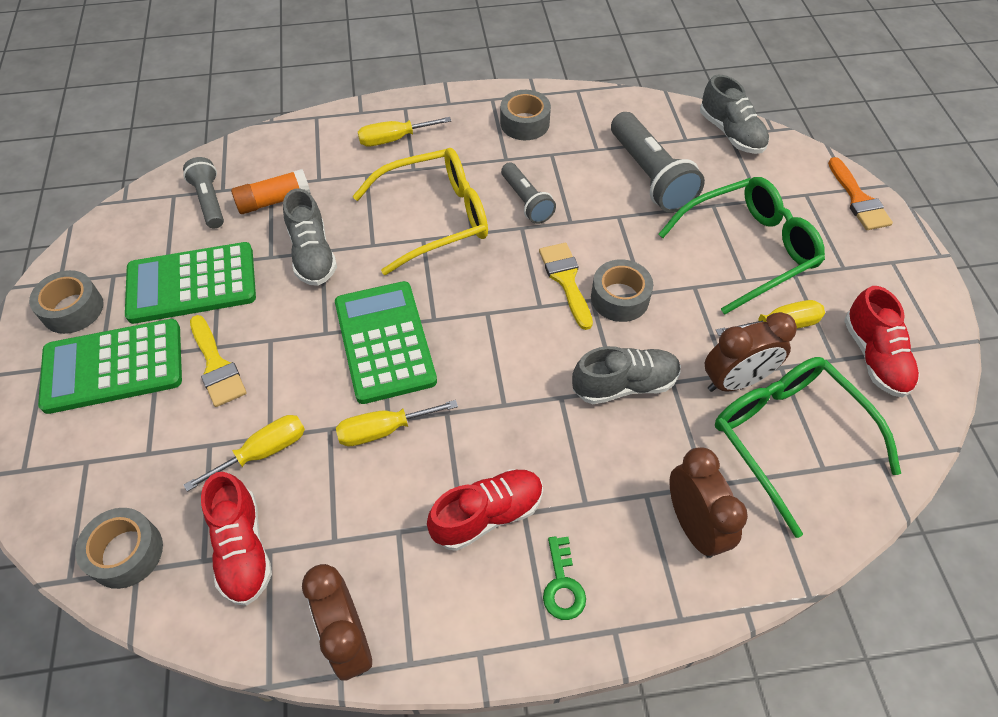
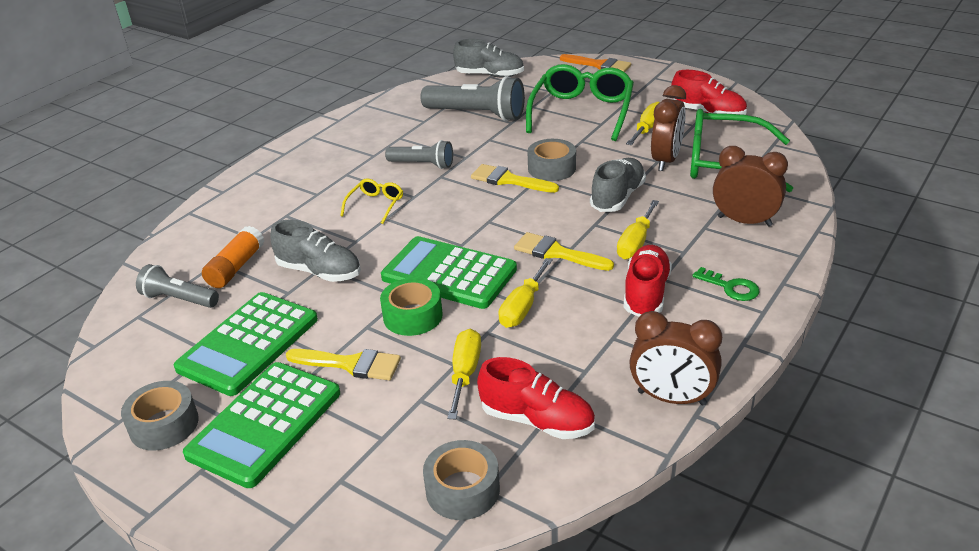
camera: 45 degrees left, 20 degrees down
(307, 360) = (412, 316): none -> green tape
(394, 139) = (275, 189): yellow screwdriver -> yellow screwdriver (635, 243)
(434, 218) = (375, 205): yellow glasses -> yellow glasses, size x0.47
(486, 399) = (556, 253): none -> yellow brush
(524, 123) = (356, 134): grey tape -> none

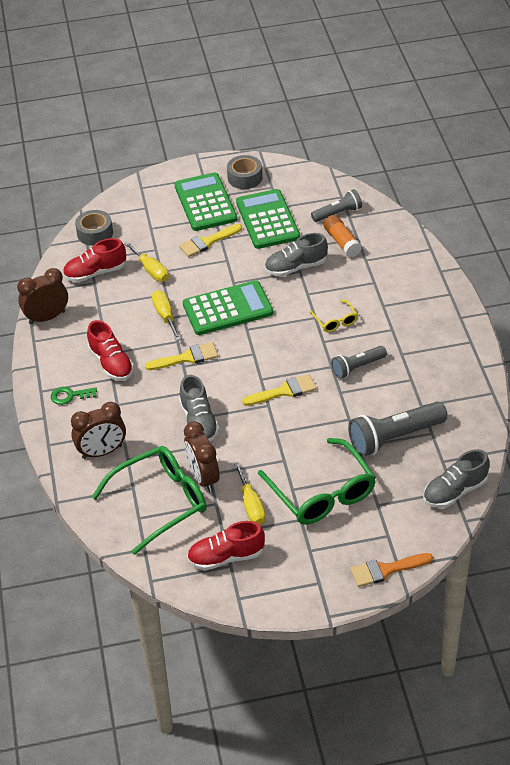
camera: 135 degrees right, 10 degrees up
(412, 316) = (213, 278): green tape -> none
(551, 168) = (270, 419): grey tape -> none
(635, 243) = (150, 393): yellow screwdriver -> none

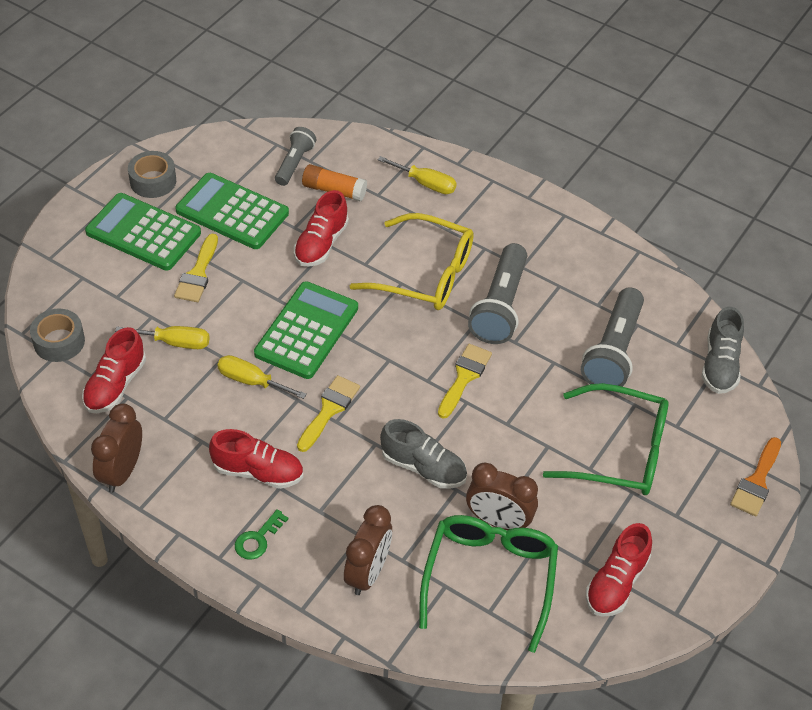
camera: 50 degrees left, 5 degrees up
(251, 505) = (574, 513): yellow screwdriver -> yellow screwdriver (425, 184)
(296, 267) = (321, 244): grey shoe -> red shoe
(335, 321) = (424, 274): yellow glasses -> yellow glasses, size x2.14
(357, 367) = (500, 306): grey flashlight -> grey flashlight, size x1.67

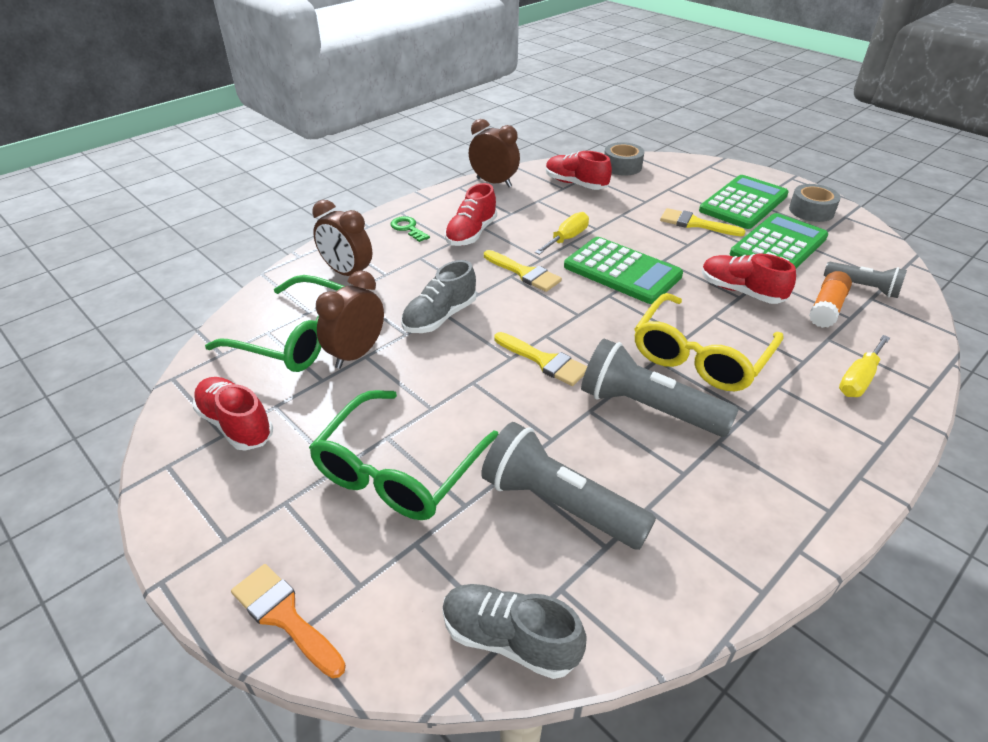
camera: 105 degrees right, 10 degrees down
(175, 342) = (615, 209): yellow screwdriver -> none

